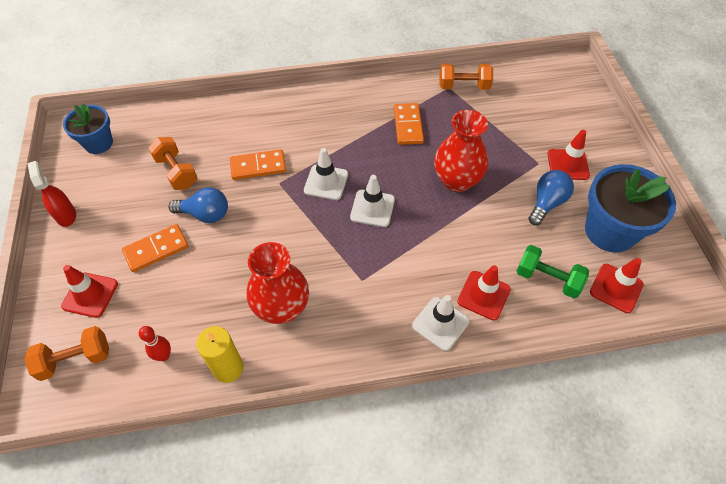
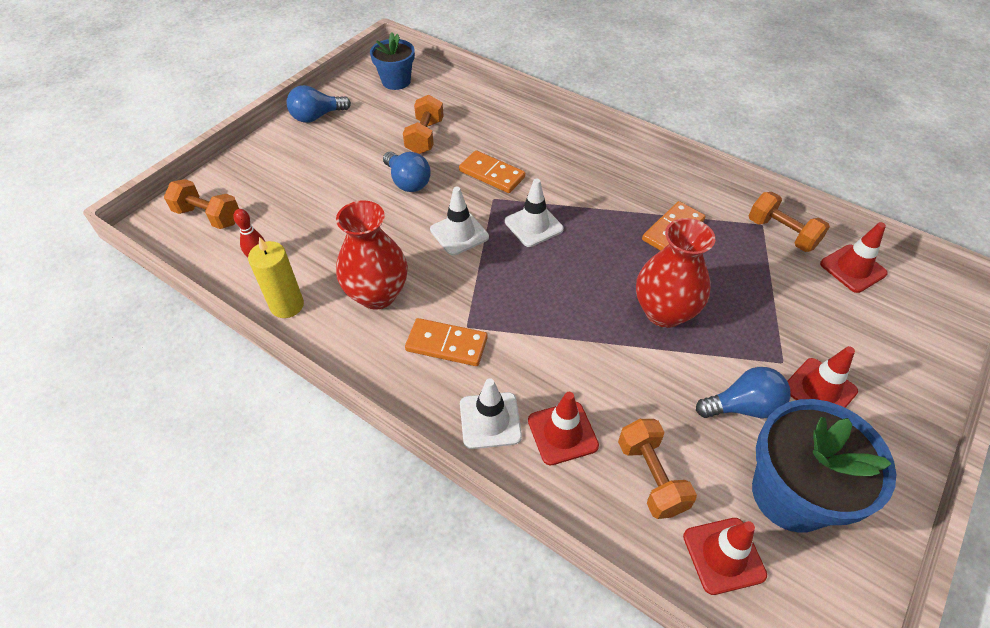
camera: 45 degrees right, 5 degrees down
(66, 215) = (317, 116): red spray bottle -> blue light bulb
(90, 295) = (267, 181): red traffic cone -> red traffic cone (852, 268)
(156, 249) = (344, 182): orange domino -> orange domino (446, 344)
(372, 208) = (549, 276): white traffic cone -> white traffic cone (459, 233)
(547, 279) = (651, 477): green dumbbell -> orange dumbbell

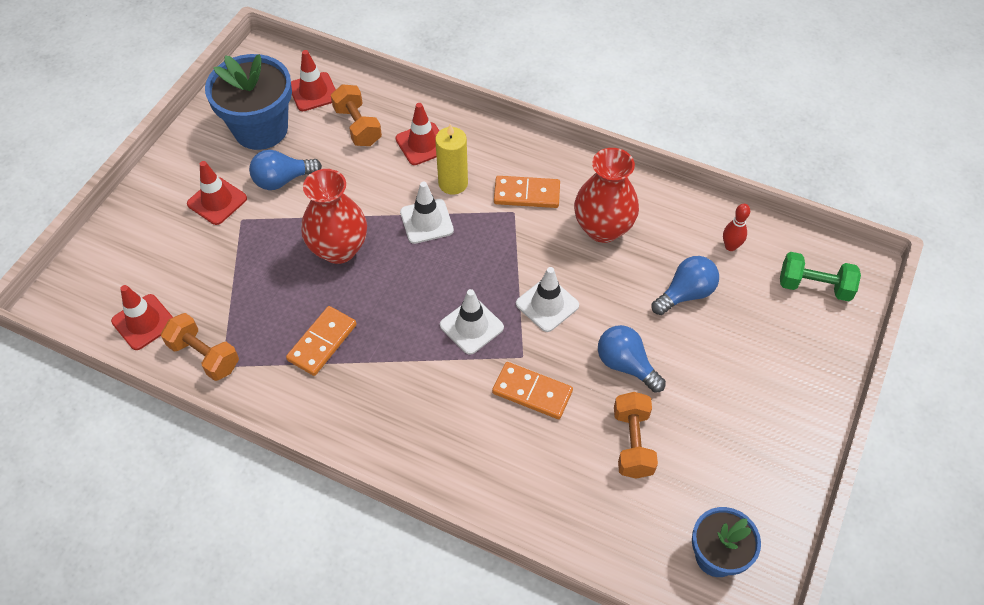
camera: 170 degrees right, 5 degrees up
(208, 216) = (814, 286): orange dumbbell -> green dumbbell
(287, 305) = (678, 207): yellow candle -> yellow candle (453, 183)
(317, 116) = (788, 458): blue light bulb -> blue light bulb (685, 294)
(490, 420) = (478, 145): white traffic cone -> white traffic cone (426, 221)

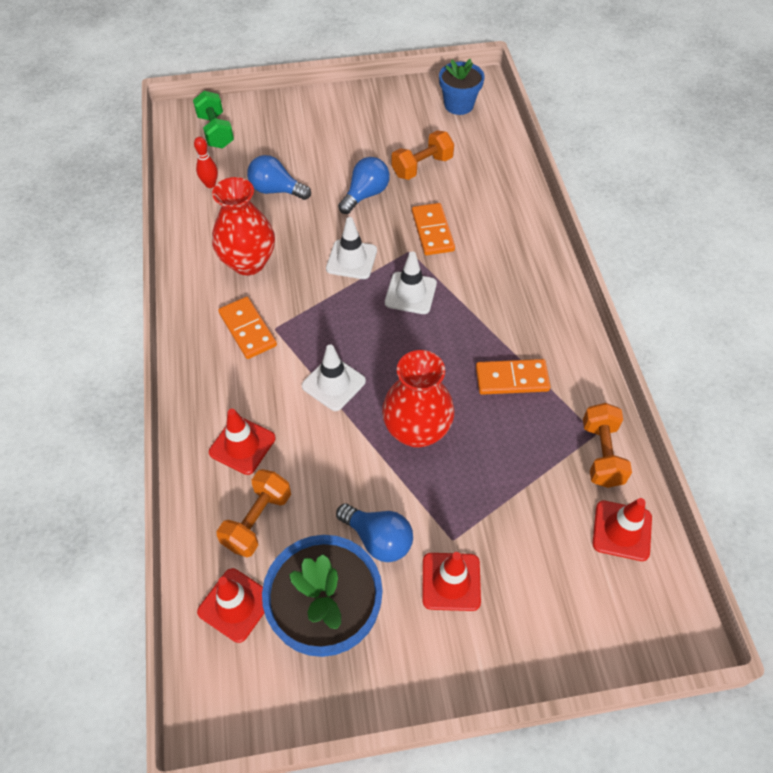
camera: 125 degrees left, 0 degrees up
(453, 183) = (274, 390): yellow candle -> none
(626, 365) = (365, 195): blue light bulb -> blue light bulb turned 150 degrees counterclockwise

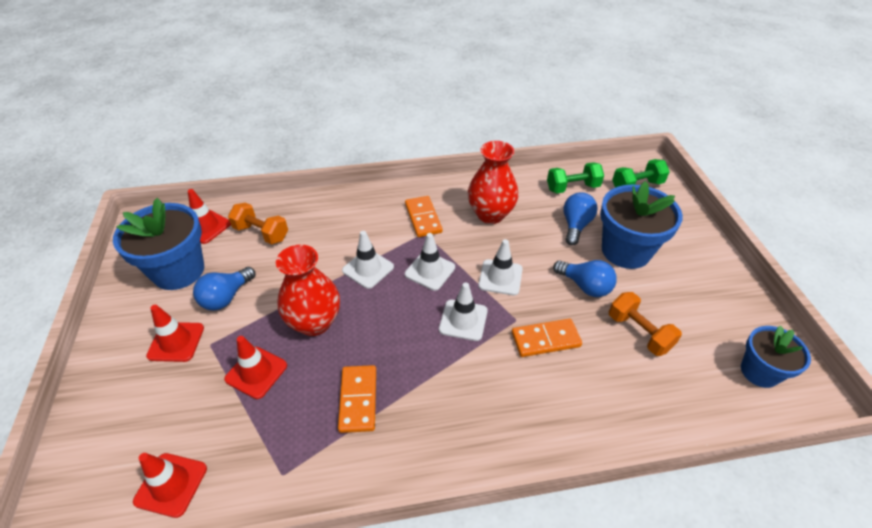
camera: 90 degrees right, 10 degrees down
(210, 184) = (572, 188): red bowling pin -> green dumbbell
(242, 445) = (321, 222): red traffic cone -> red traffic cone (256, 372)
(247, 329) = (423, 218): orange domino -> orange domino turned 75 degrees counterclockwise
(318, 158) = (625, 251): none -> blue flower pot
(339, 322) = (430, 271): none -> white traffic cone
(601, 454) = (257, 477): orange dumbbell -> none

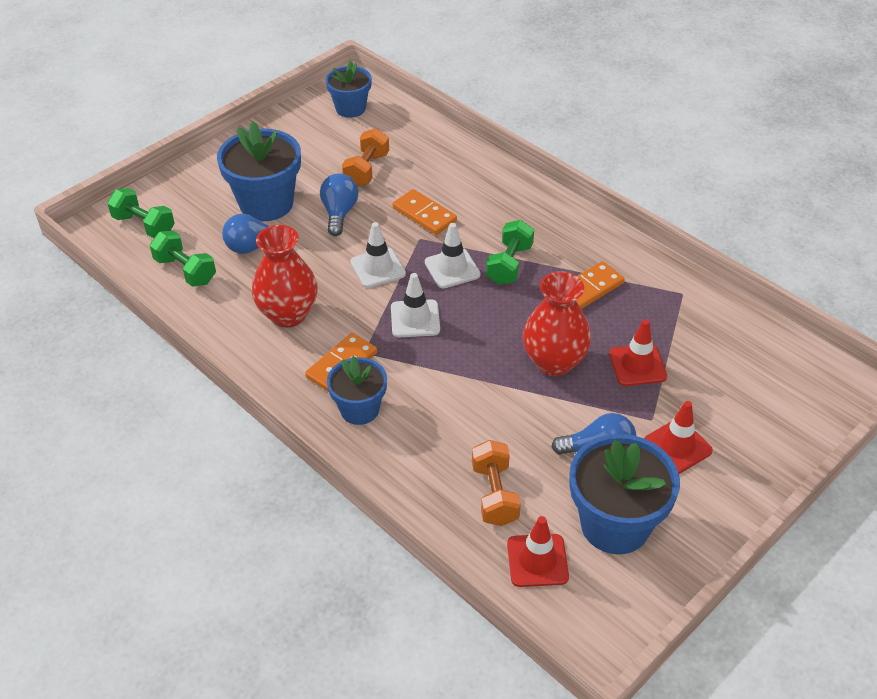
camera: 125 degrees left, 0 degrees up
(171, 484) = (757, 345): red traffic cone -> none
(368, 269) = (456, 365): white traffic cone -> none
(381, 210) = (359, 409): none -> blue flower pot
(436, 361) = (509, 264): none -> green dumbbell

